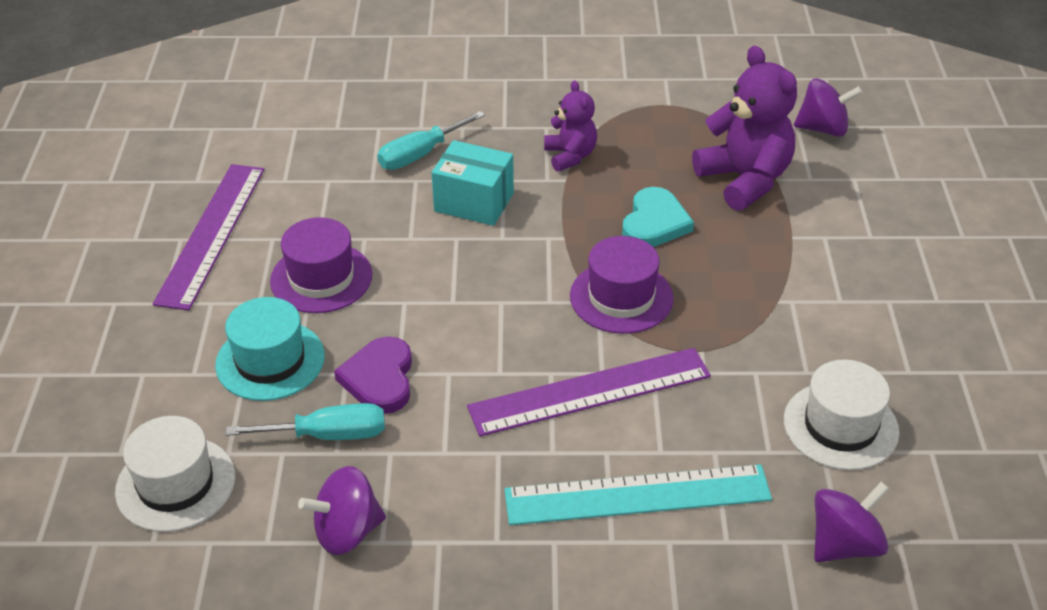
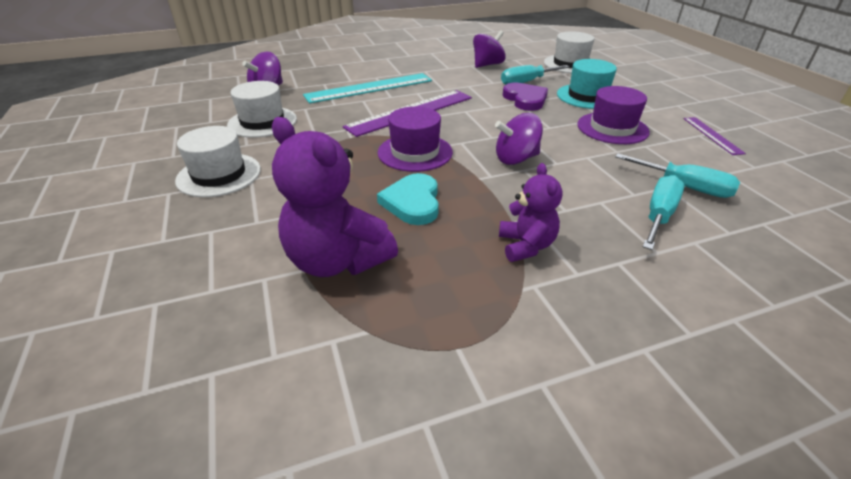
camera: 160 degrees right, 5 degrees down
(211, 234) = (712, 135): purple ruler -> purple ruler, size x0.51
(353, 175) = (685, 187): none -> turquoise screwdriver
(474, 202) = (570, 187): turquoise box -> none
(570, 156) = (526, 246): purple teddy bear -> purple teddy bear turned 150 degrees counterclockwise
(823, 129) = (237, 360): purple spinning top -> purple spinning top (516, 159)
(882, 316) = (219, 175): none -> white hat

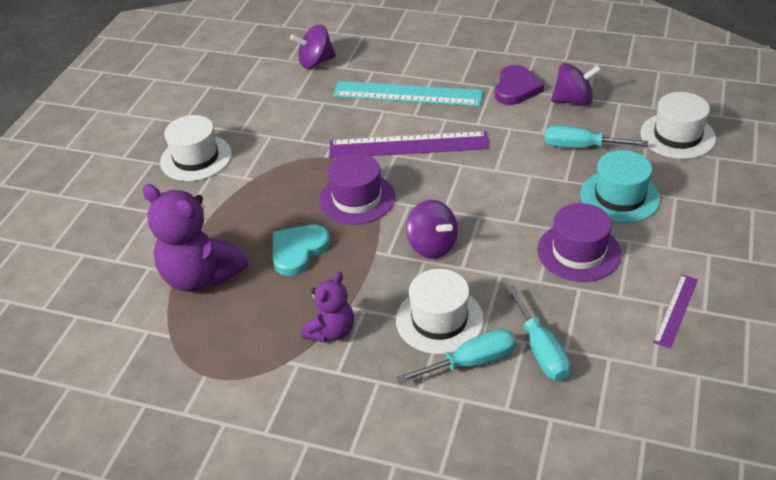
camera: 40 degrees right, 5 degrees up
(262, 122) = (274, 107): white hat -> white hat (439, 320)
(337, 260) = (201, 276): purple teddy bear -> purple teddy bear turned 45 degrees counterclockwise
(516, 159) = (432, 246): purple spinning top -> purple spinning top turned 150 degrees counterclockwise
(525, 99) = (543, 173): purple heart -> purple heart (516, 88)

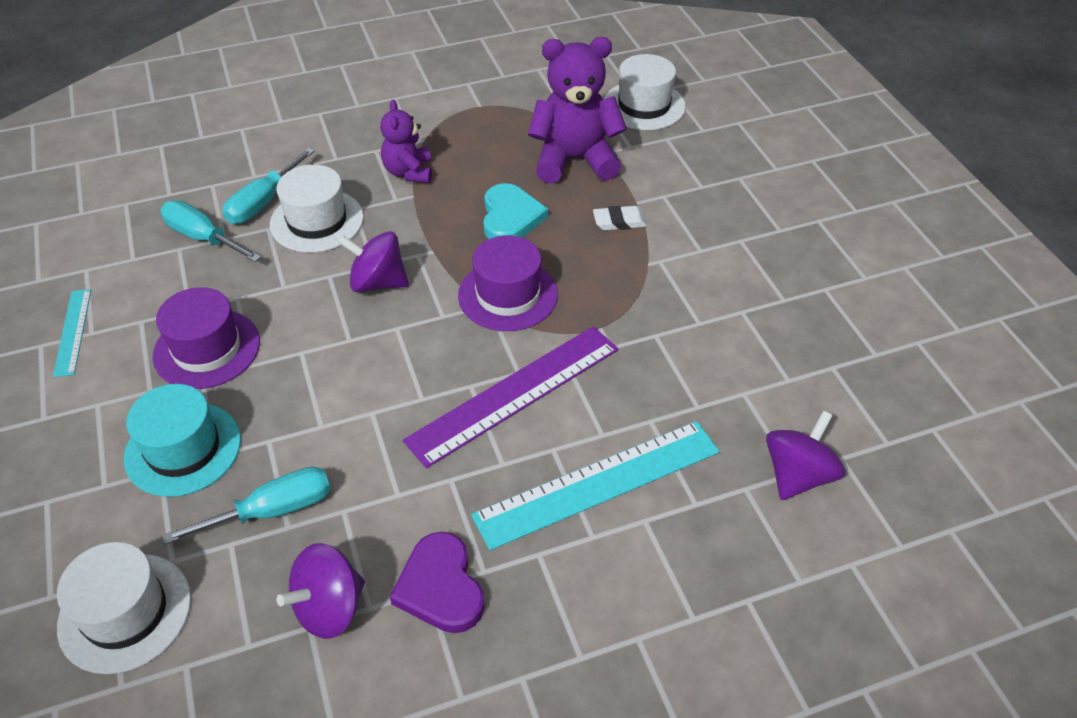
camera: 140 degrees right, 5 degrees up
(196, 158) = (741, 255): white hat -> white hat (644, 105)
(234, 213) = (619, 222): none -> white eraser
(676, 310) = (73, 332): purple ruler -> turquoise ruler

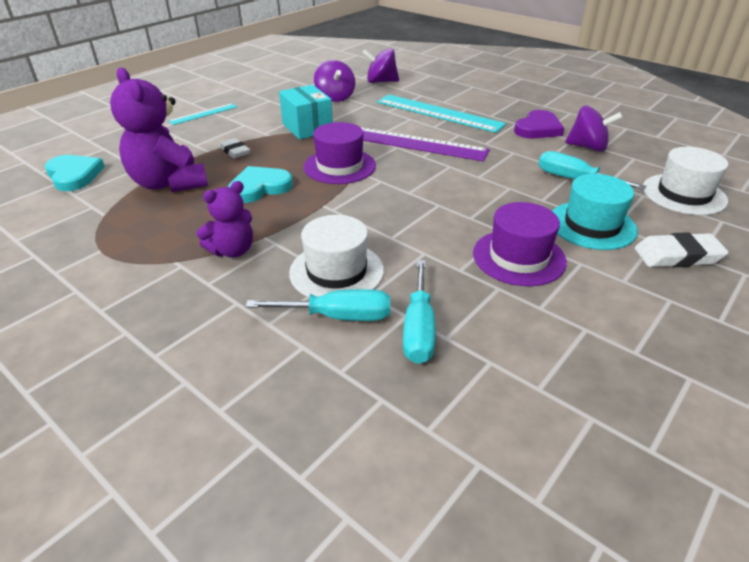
camera: 120 degrees left, 10 degrees down
(68, 482) = (677, 256): none -> white eraser
(73, 332) = (600, 341): turquoise ruler -> turquoise ruler (203, 114)
(378, 282) = (377, 214): purple spinning top -> purple spinning top (335, 97)
(644, 105) = (74, 175): white hat -> turquoise heart
(648, 306) = (307, 127): none -> turquoise box

